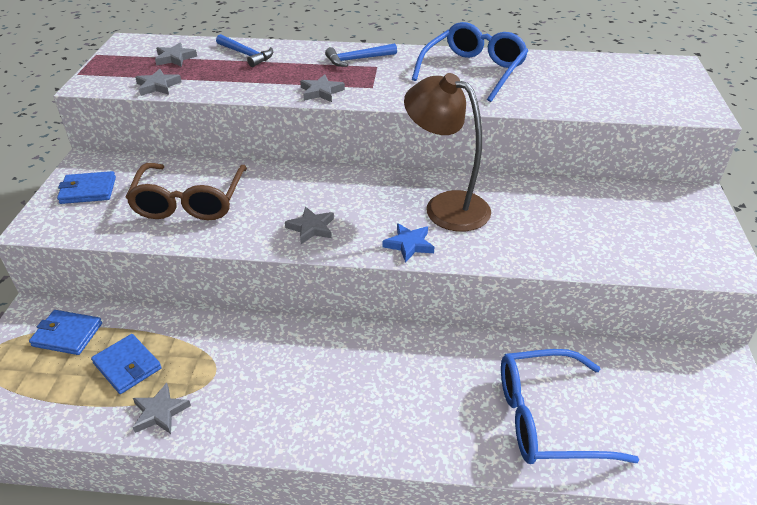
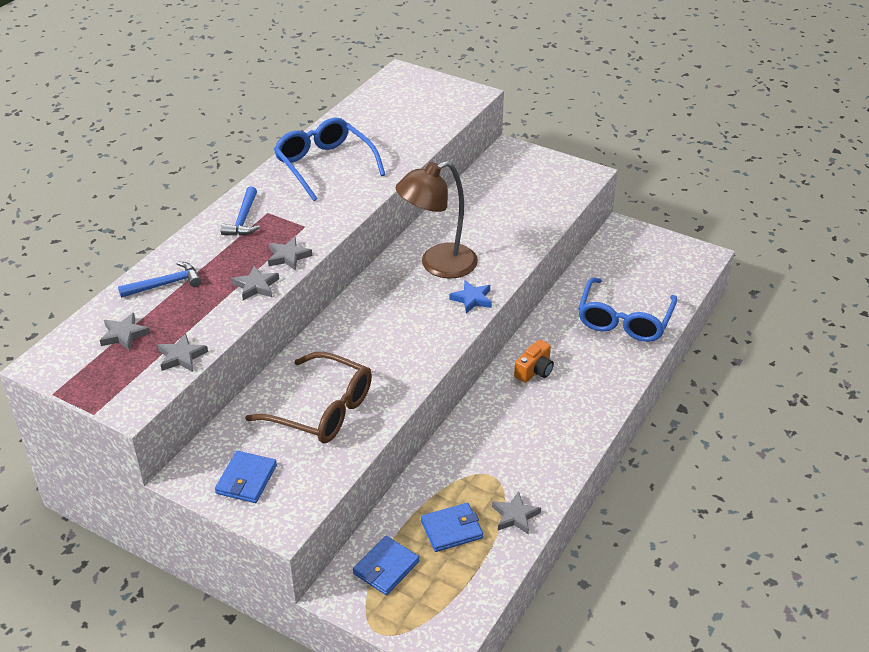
camera: 65 degrees left, 0 degrees up
(311, 228) = (415, 344): grey star -> grey star (256, 286)
(396, 358) = (534, 371): none -> orange camera

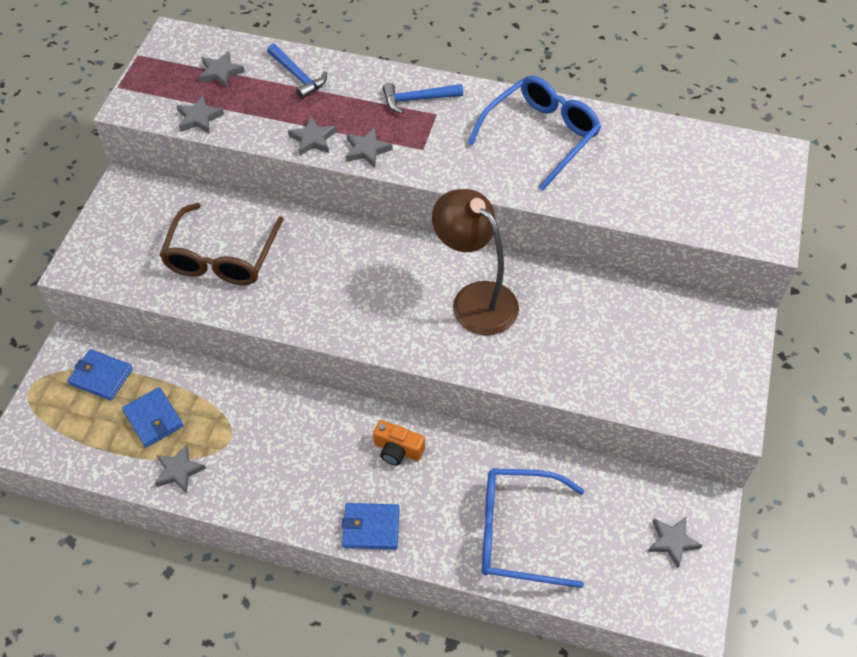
camera: 75 degrees right, 15 degrees up
(246, 479) = (124, 227): blue wallet -> blue wallet (371, 527)
(472, 299) = (425, 343): blue star -> none
(647, 250) = (672, 541): none -> grey star

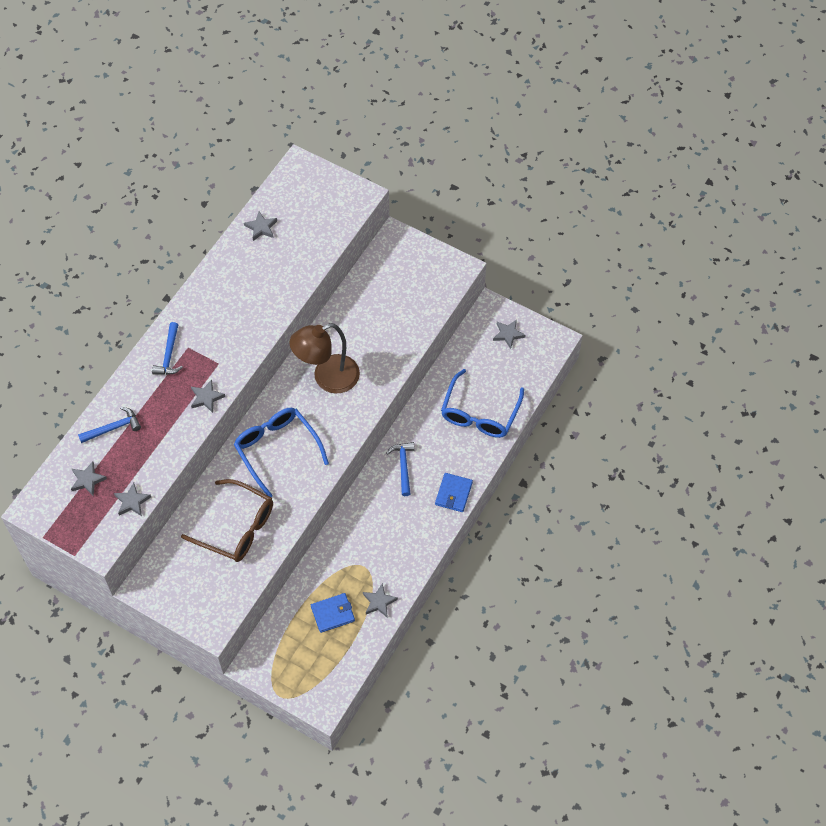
camera: 75 degrees left, 5 degrees up
(101, 376) = (285, 645): blue wallet -> none
(312, 139) = (183, 430): grey star -> grey star (261, 228)
(397, 450) = (403, 466): orange camera -> blue hammer
(541, 136) = (233, 290): blue glasses -> blue glasses (277, 449)

